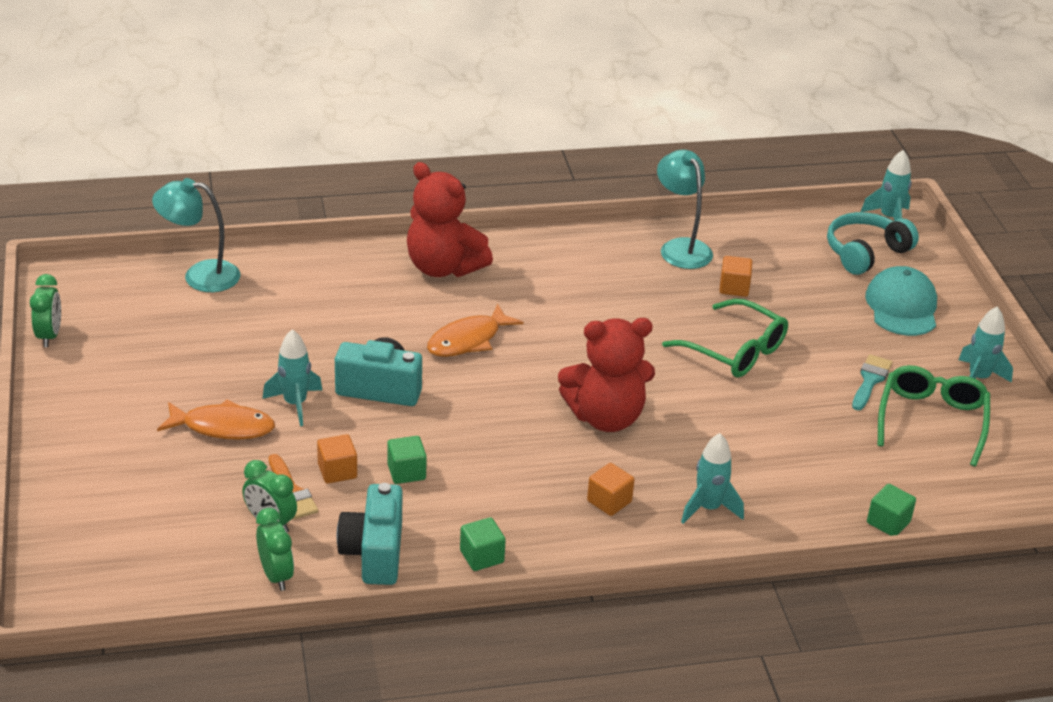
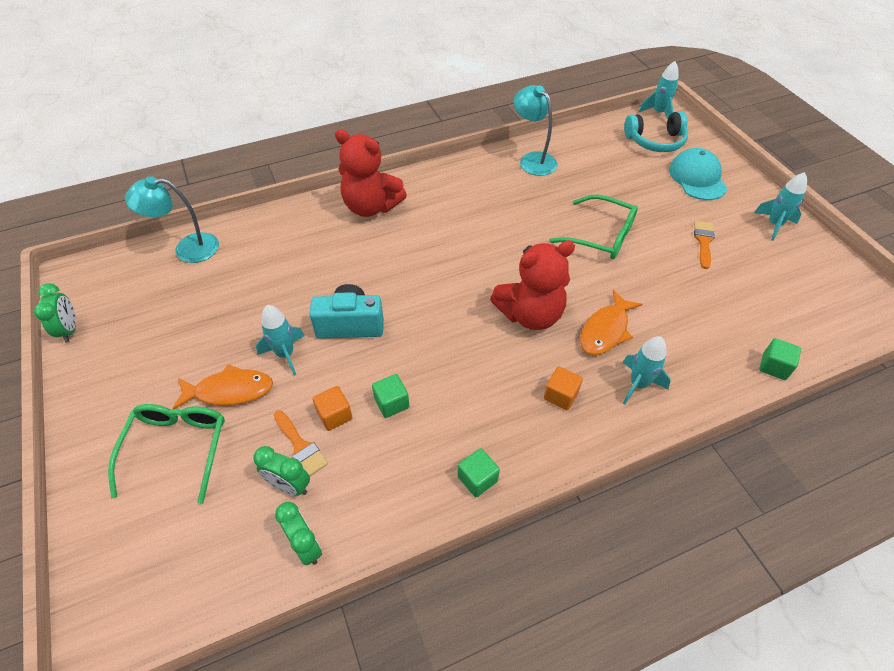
camera: 10 degrees left, 15 degrees up
(374, 553) = (386, 498): turquoise camera -> none
(468, 340) = (406, 266): orange fish -> orange fish (605, 330)
(734, 288) = (580, 184): orange cube -> none
(865, 253) = (655, 141): turquoise headphones -> turquoise headphones turned 135 degrees counterclockwise
(870, 380) = (703, 241): turquoise brush -> orange brush
(931, 420) = (760, 267): green glasses -> green glasses (177, 449)

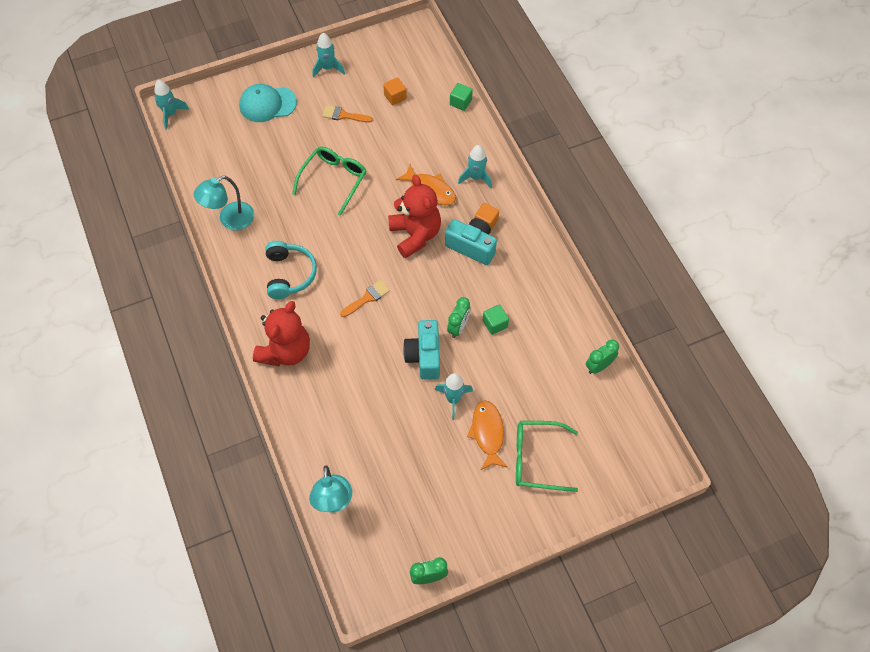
camera: 90 degrees left, 10 degrees up
(289, 486) = (560, 381): green clock -> green clock (458, 327)
(301, 446) = (531, 378): orange brush -> orange brush (367, 298)
(334, 415) = (506, 359): orange cube -> orange cube (395, 97)
(477, 479) = (549, 273): green cube -> none
(517, 377) = (472, 246): none -> turquoise camera
(655, 141) = (213, 124): turquoise headphones -> turquoise headphones (289, 274)

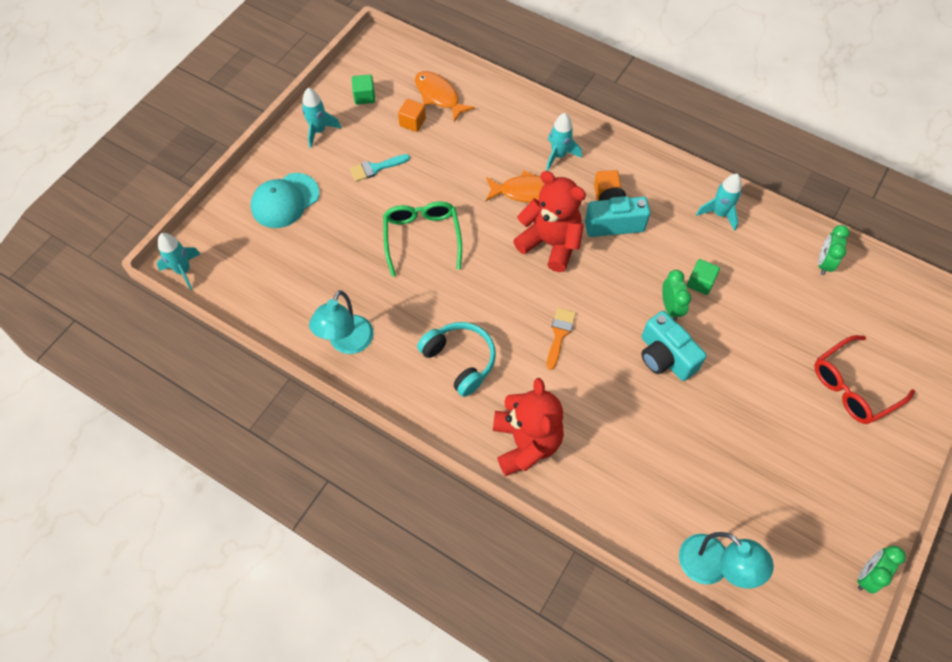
camera: 35 degrees left, 0 degrees up
(343, 115) = (376, 168): orange brush -> turquoise brush
(453, 399) = (729, 381): turquoise rocket -> turquoise rocket (719, 214)
(460, 102) = (481, 93): green cube -> green cube (364, 96)
(488, 433) = (789, 392): orange fish -> orange fish (439, 96)
(537, 459) = (853, 386): green glasses -> red glasses

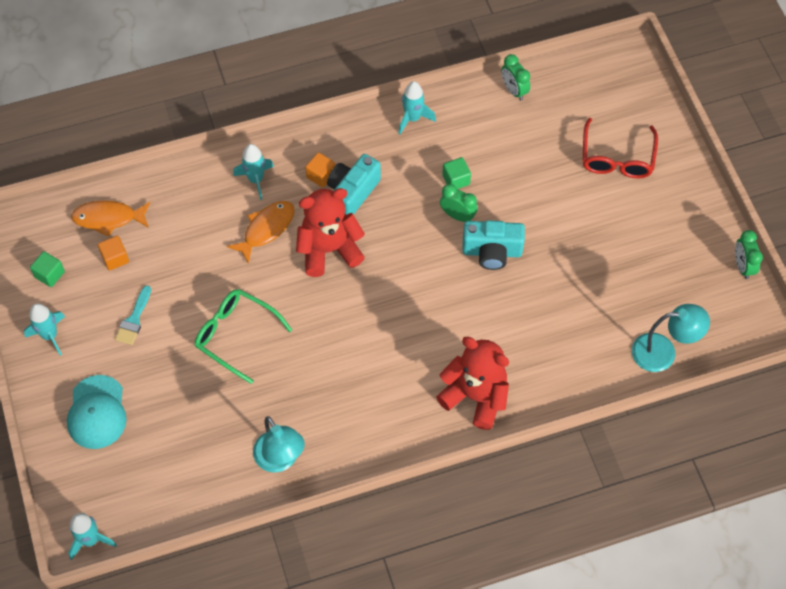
camera: 50 degrees left, 0 degrees up
(460, 360) = (370, 390): turquoise headphones -> none
(559, 334) = (411, 305): orange brush -> none

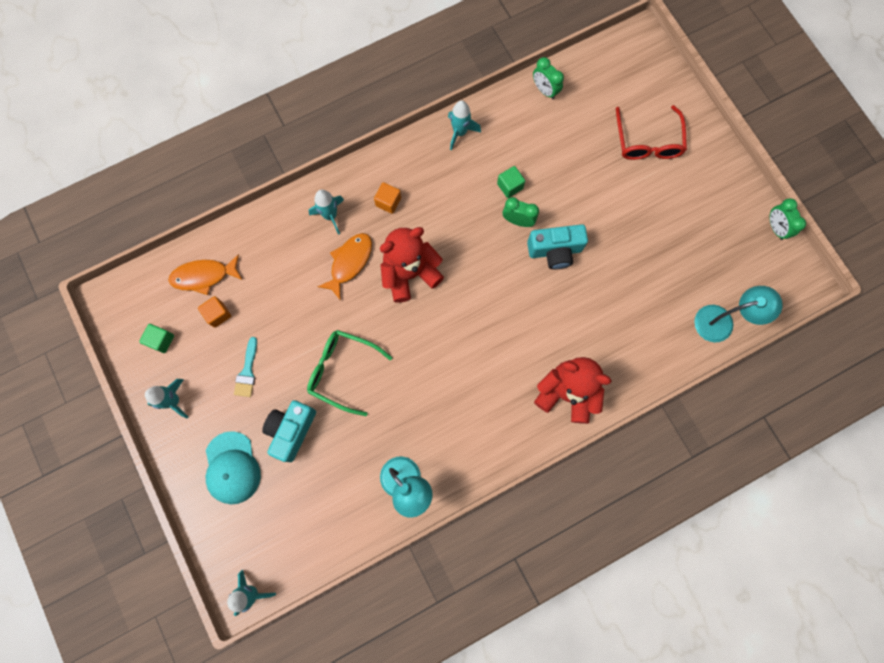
camera: 10 degrees left, 15 degrees up
(352, 193) = (420, 214): turquoise camera -> turquoise camera (291, 430)

